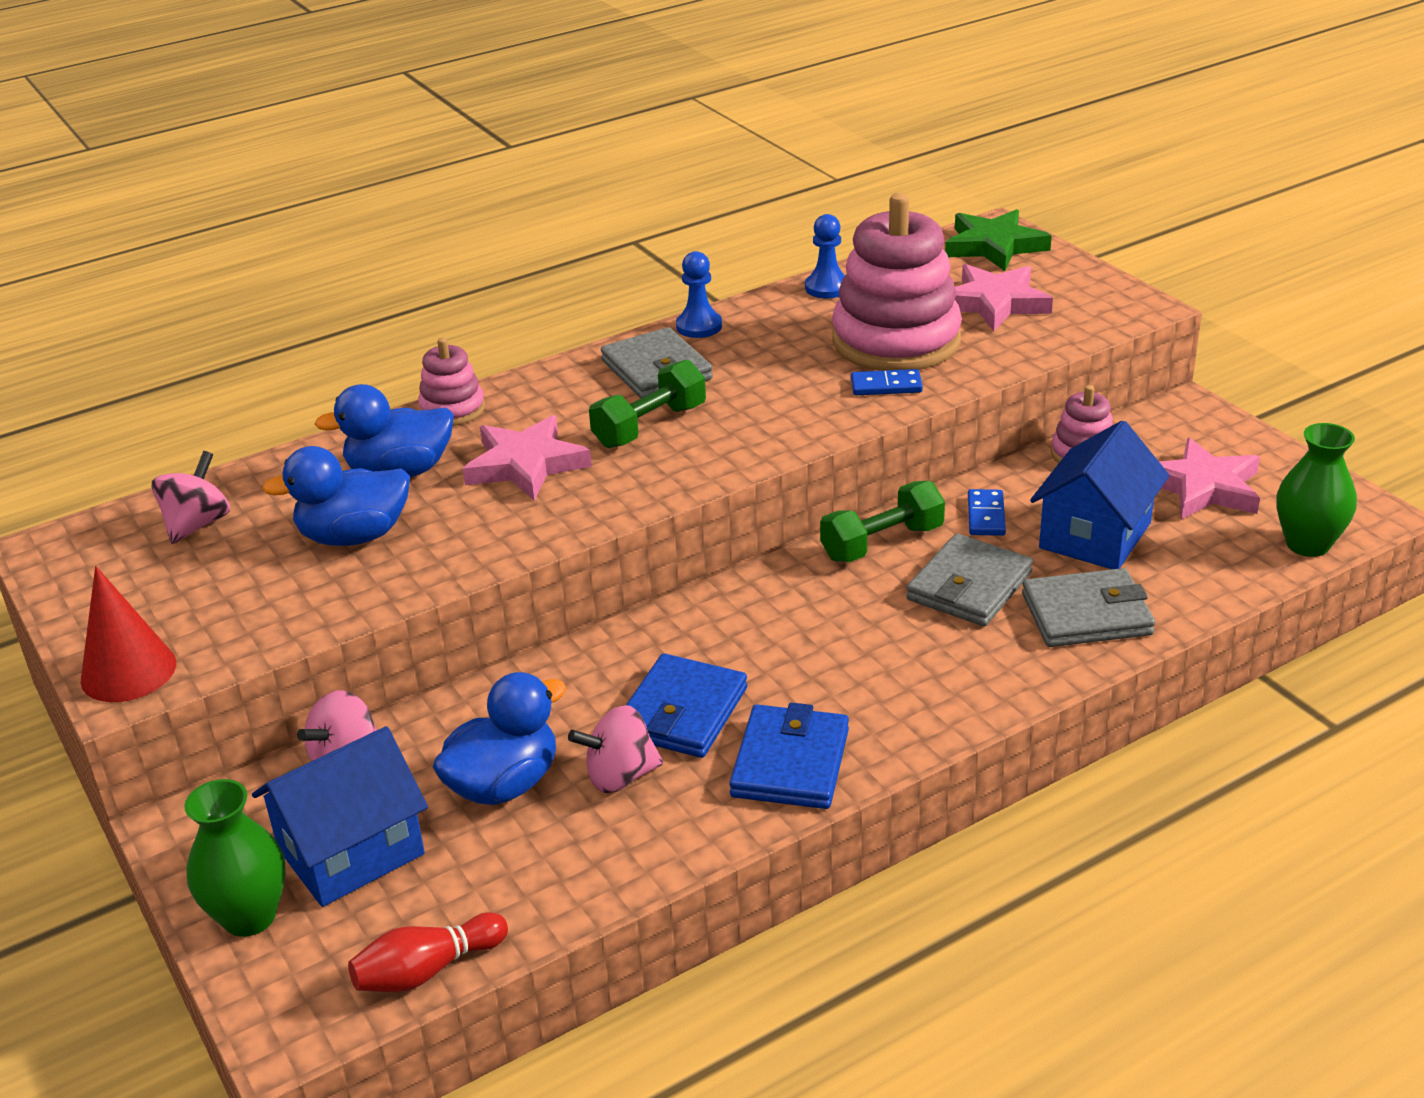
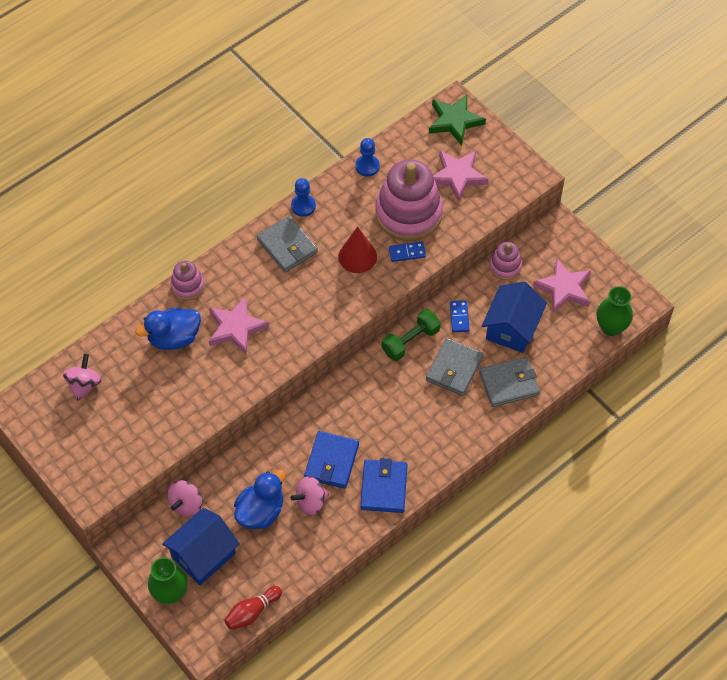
camera: 10 degrees left, 25 degrees up
(128, 671) = (88, 486): red cone -> red cone (357, 256)
(354, 536) = (165, 387): blue duck -> none
(649, 426) = (292, 293): green dumbbell -> none

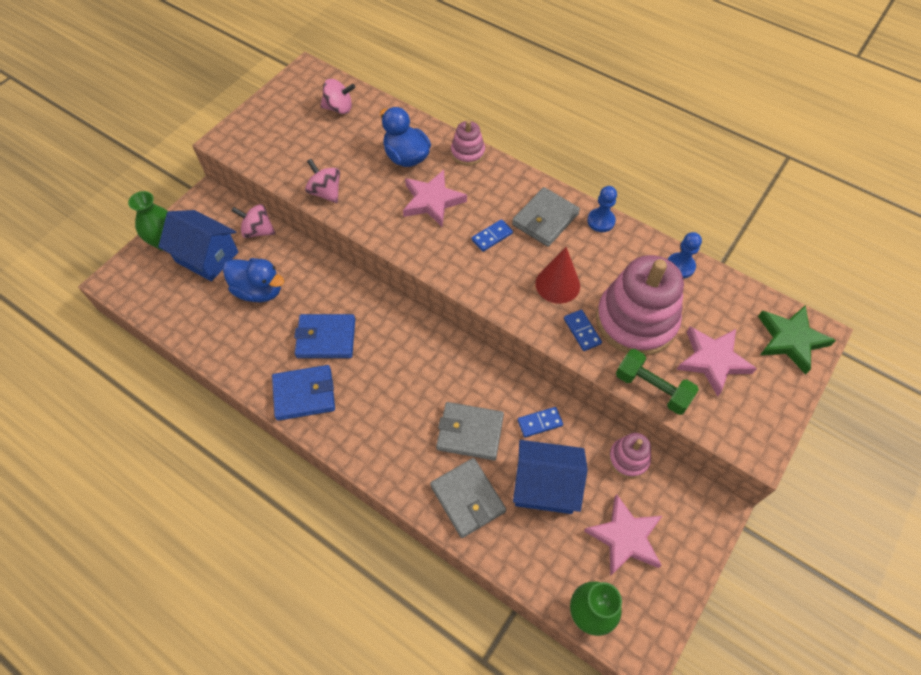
camera: 75 degrees right, 0 degrees up
(252, 612) = (150, 310): red bowling pin -> none
(292, 291) = (492, 236): none -> blue domino
(311, 502) = (276, 330): pink spinning top -> pink spinning top (325, 192)
(410, 341) = (491, 379): green dumbbell -> green dumbbell (652, 388)

